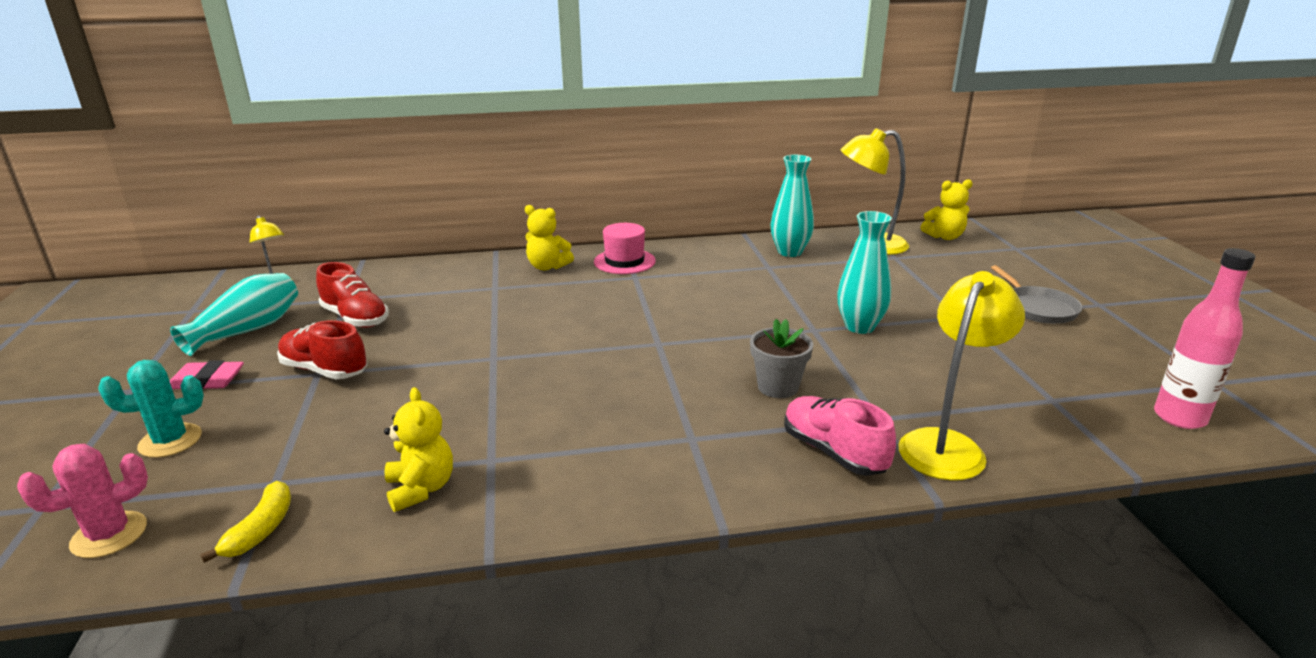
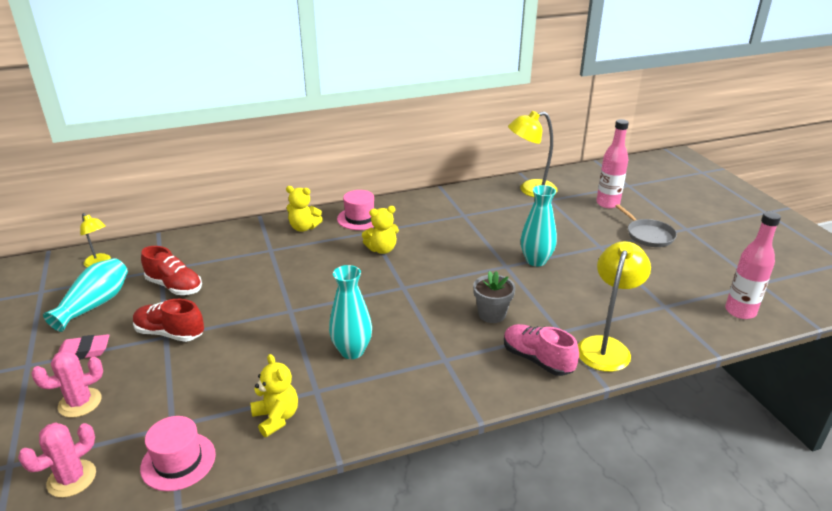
camera: 10 degrees left, 5 degrees up
(170, 441) = (80, 403): turquoise cactus -> pink cactus
(261, 530) = (178, 461): yellow banana -> pink hat
(790, 252) = (476, 201): turquoise vase -> turquoise vase (352, 351)
(944, 237) = (580, 179): yellow teddy bear -> yellow teddy bear (382, 249)
(981, 267) = (607, 203): none -> pink bottle

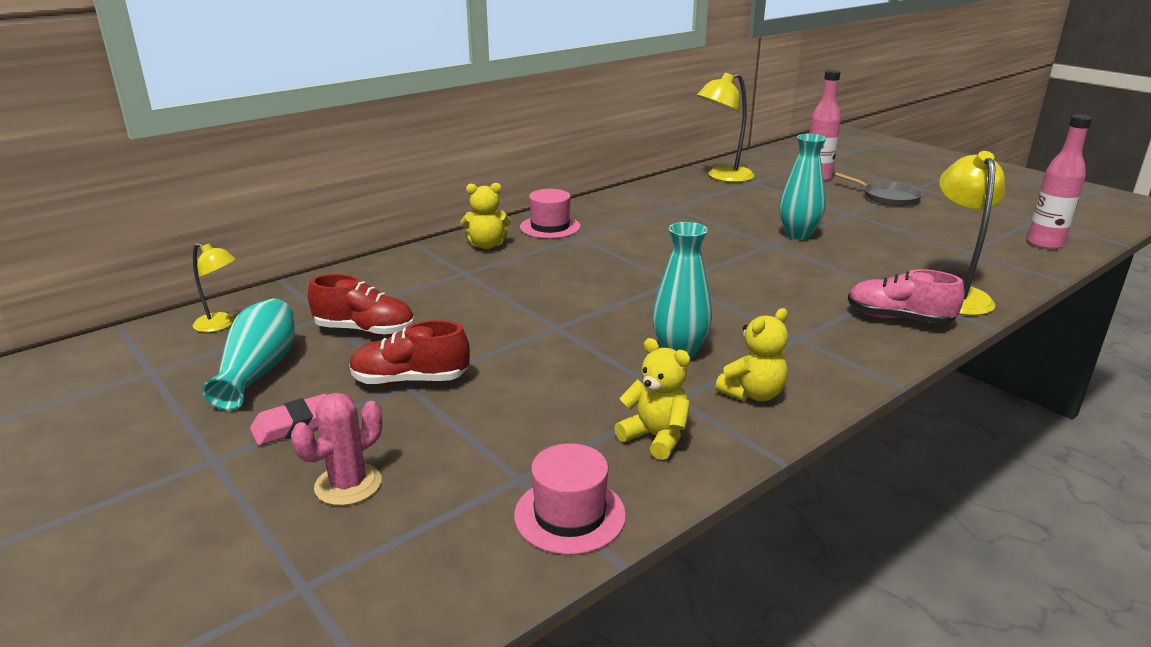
camera: 20 degrees left, 5 degrees down
(72, 479) = (426, 576): pink cactus -> none
(382, 249) = (610, 251): yellow teddy bear -> yellow teddy bear (753, 394)
(492, 314) = (804, 288): grey flower pot -> none

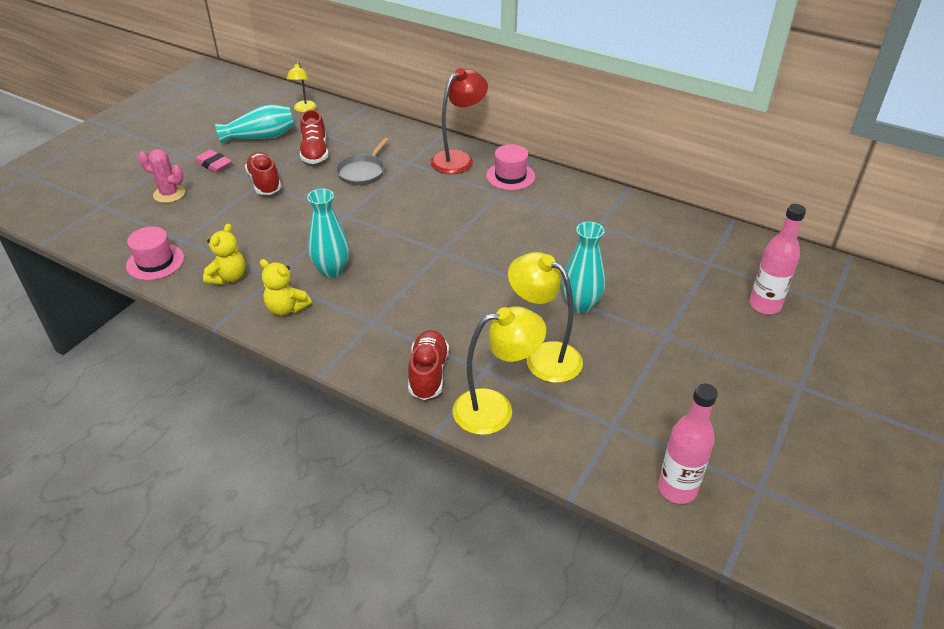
camera: 70 degrees right, 15 degrees up
(487, 245) = (458, 159): yellow teddy bear -> red lamp
(723, 177) = (708, 242): yellow lamp -> yellow lamp (543, 356)
(887, 197) = (740, 361): grey pan -> grey pan (362, 172)
(898, 319) = (428, 373): pink shoe -> red shoe

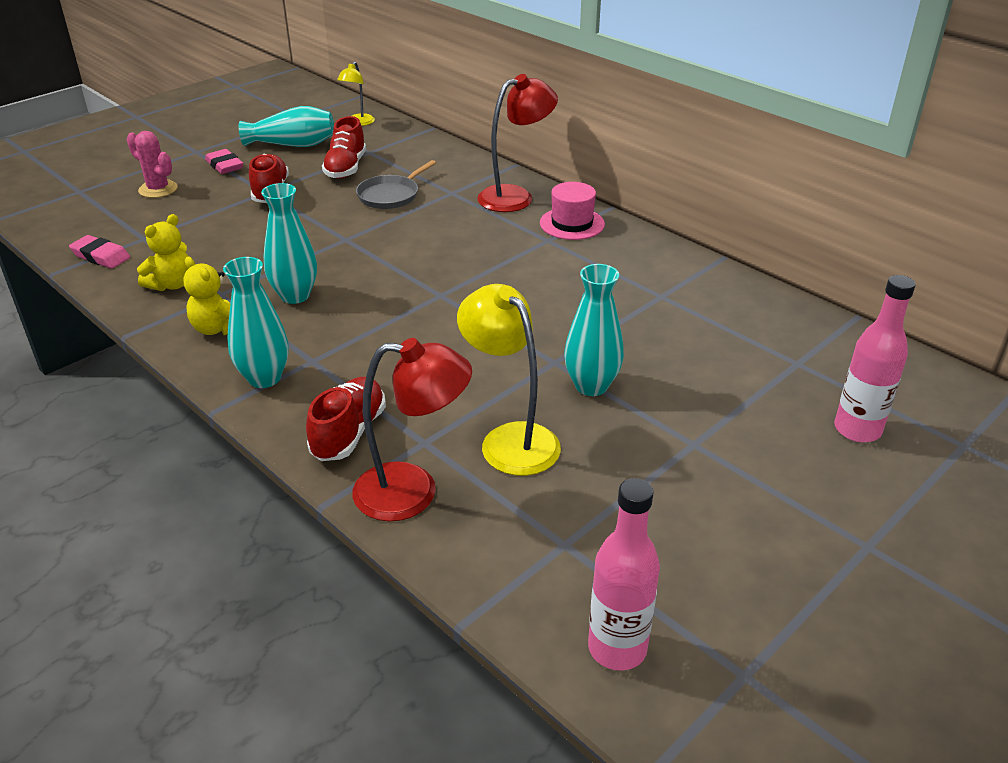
camera: 15 degrees right, 5 degrees down
(155, 262) = (101, 256): pink hat -> pink eraser
(343, 342) = (264, 378): none -> turquoise vase
(495, 409) = (413, 492): yellow lamp -> red lamp

